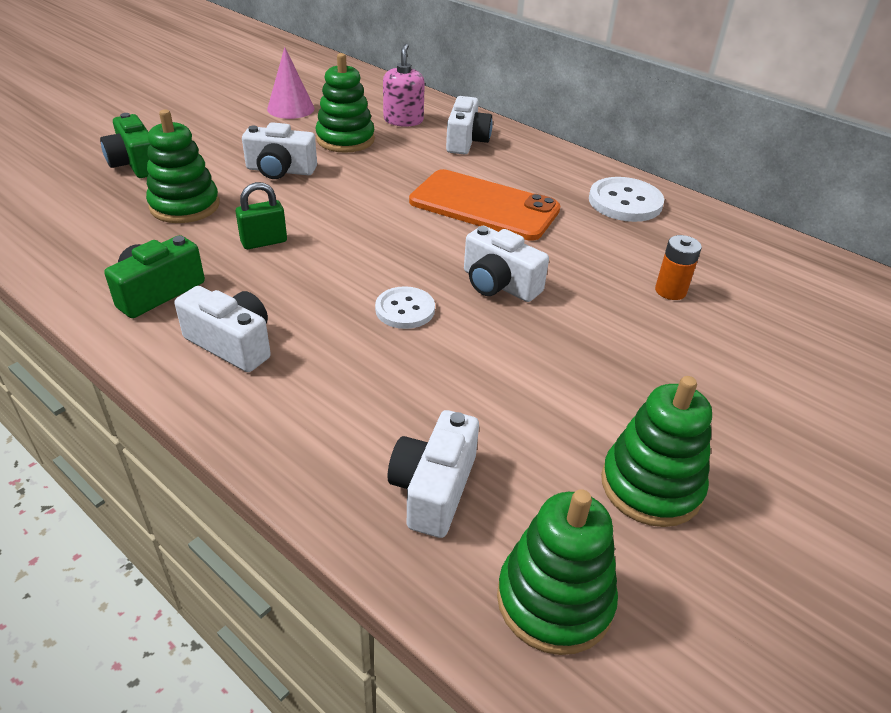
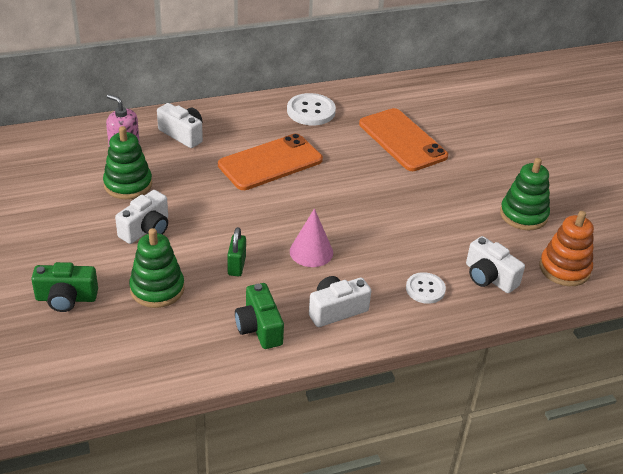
camera: 60 degrees left, 0 degrees up
(290, 108) = (47, 192): pink cone -> pink cone (311, 252)
(405, 309) = (351, 235): white button -> white button (425, 289)
(499, 284) = (354, 192): white camera -> none
(554, 600) = (564, 269): green stacking toy -> orange stacking toy
(670, 291) = (402, 140): orange battery -> orange phone

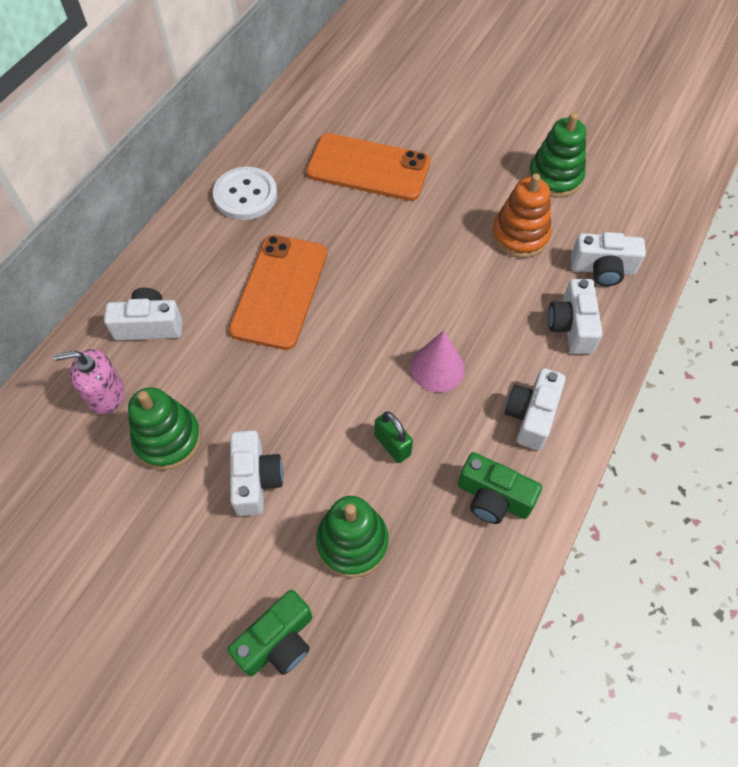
camera: 40 degrees left, 20 degrees up
(425, 289) = (571, 326): white button -> white camera
(564, 269) = (643, 211): orange stacking toy -> orange stacking toy (520, 236)

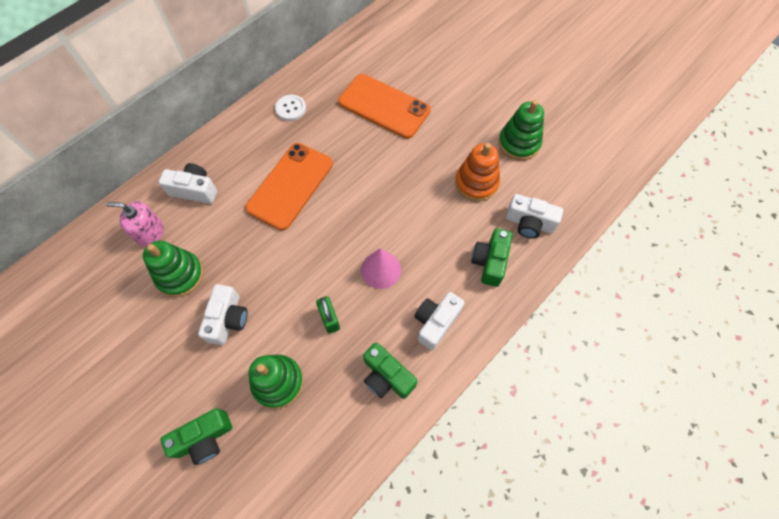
camera: 15 degrees right, 5 degrees up
(245, 195) = (291, 108): white button -> white button, size x0.65
(571, 326) = (490, 262): white camera -> green camera

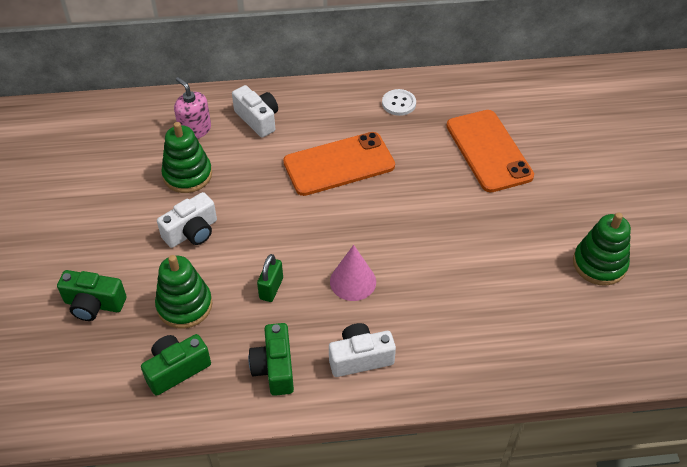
camera: 40 degrees right, 15 degrees down
(476, 183) = (517, 270): orange stacking toy -> none
(490, 262) = (463, 345): green camera -> green camera (176, 369)
(529, 223) = (538, 340): white camera -> none

